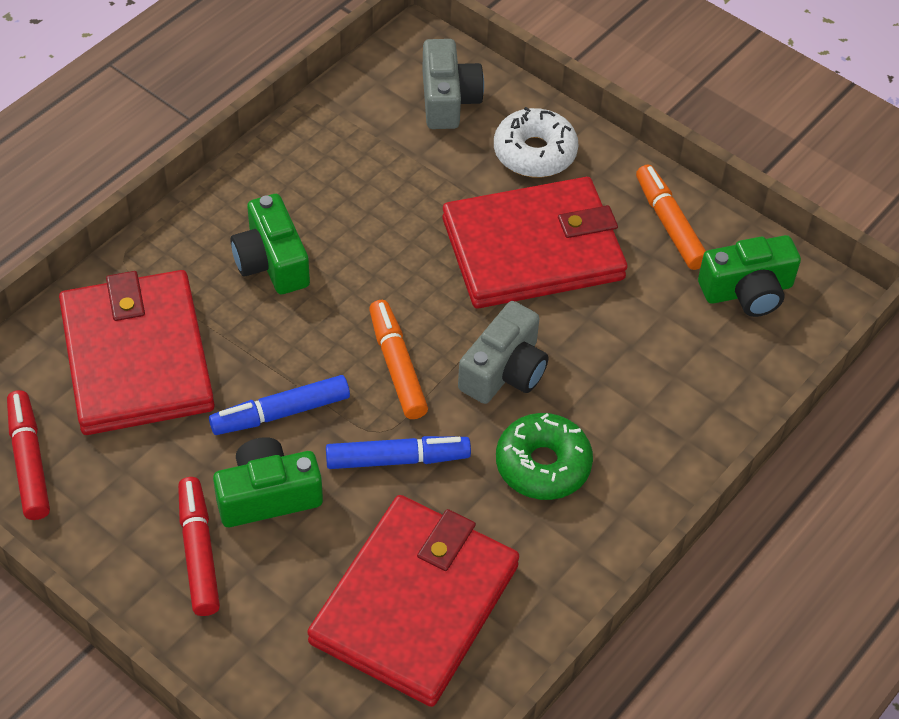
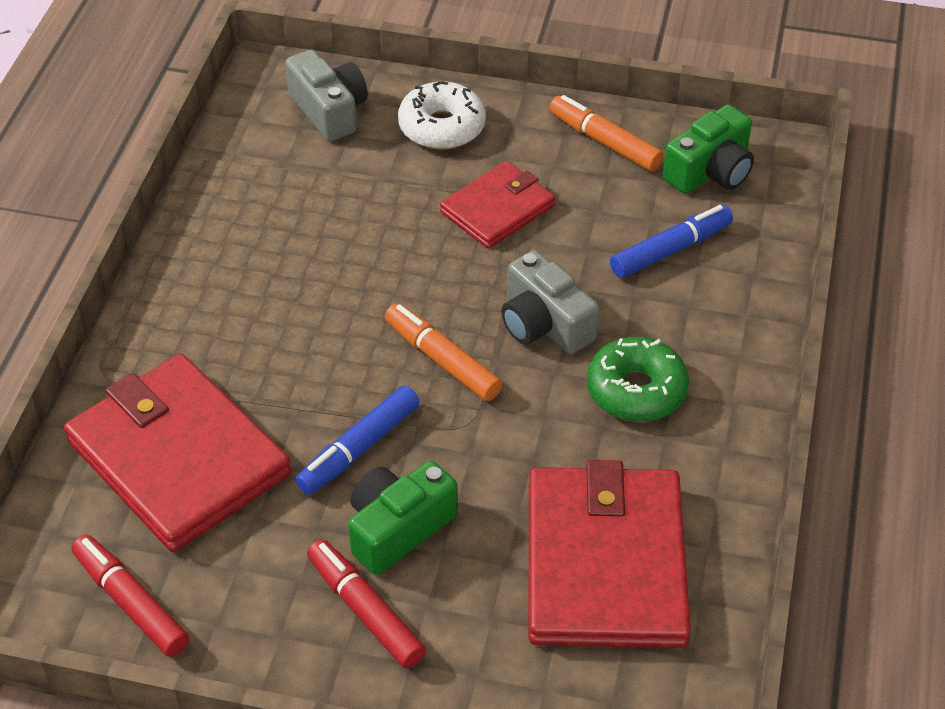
camera: 25 degrees left, 5 degrees down
(272, 261) = (256, 316): green camera -> none
(397, 459) = (500, 442): blue marker -> blue marker (671, 250)
(504, 371) = (544, 324): grey camera -> grey camera turned 135 degrees clockwise
(533, 249) = (497, 209): red wallet -> red wallet, size x0.57

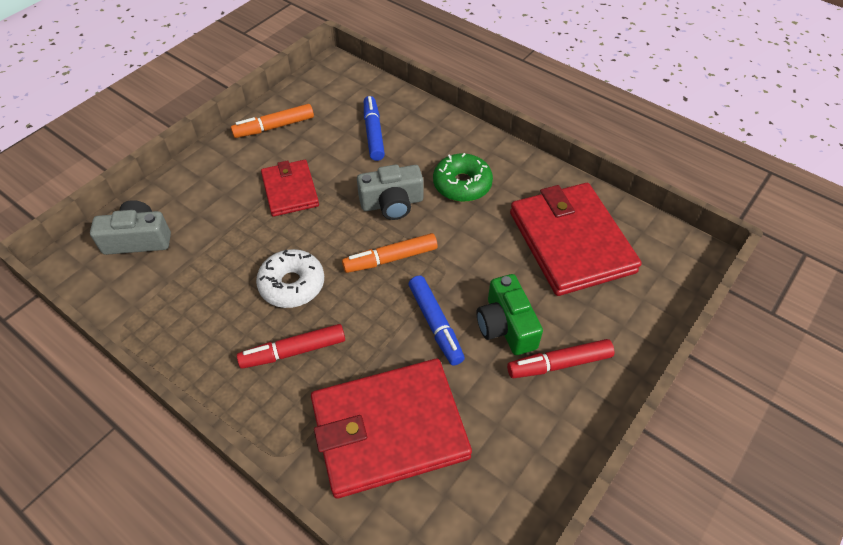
camera: 65 degrees left, 5 degrees up
(131, 603) = (499, 499): red marker -> red marker (293, 351)
(442, 127) = (202, 190): white donut -> white donut (292, 284)
(605, 563) = (570, 242): red wallet -> red wallet turned 45 degrees clockwise
(710, 171) = (329, 97): green camera -> none

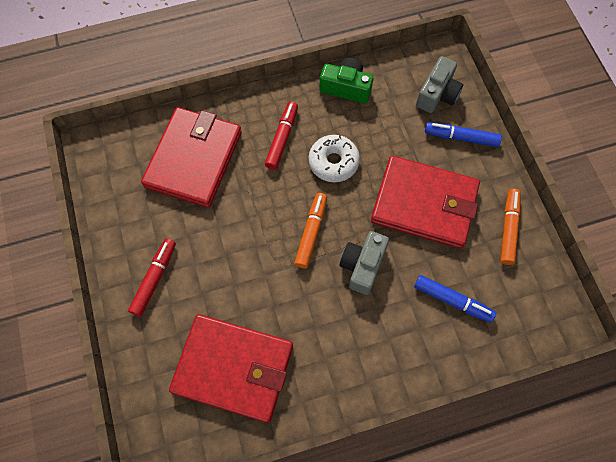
camera: 125 degrees right, 15 degrees up
(290, 190) = (424, 204): red wallet -> red wallet, size x1.77
(435, 324) = (239, 226): blue marker -> blue marker (461, 138)
(462, 184) = (346, 330): green donut -> none
(506, 326) = (204, 268): green camera -> green camera (346, 88)

